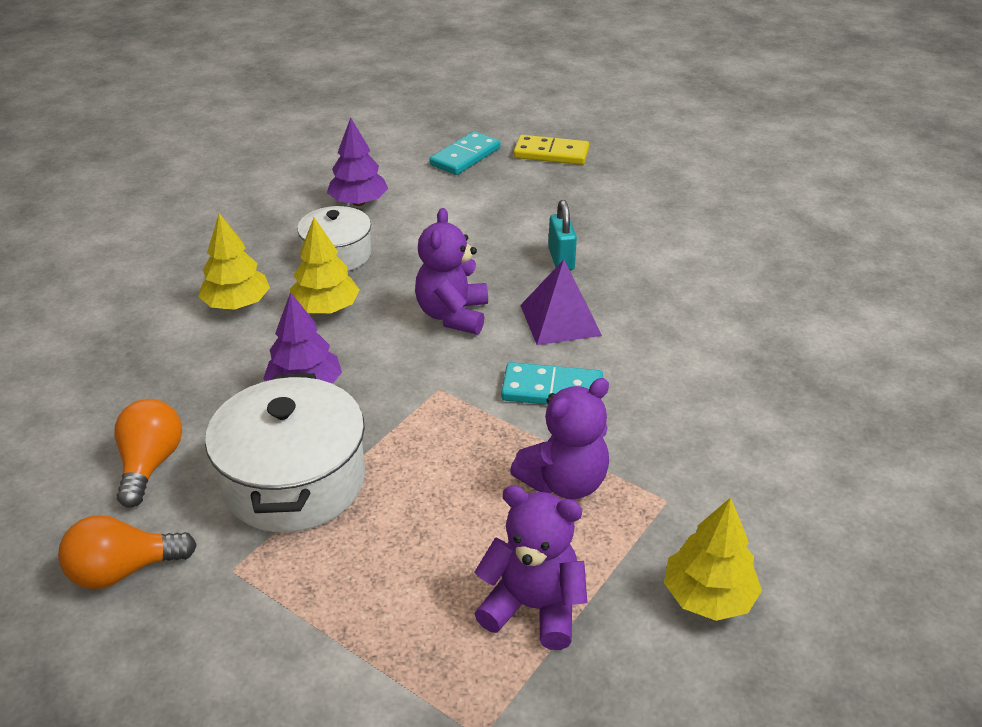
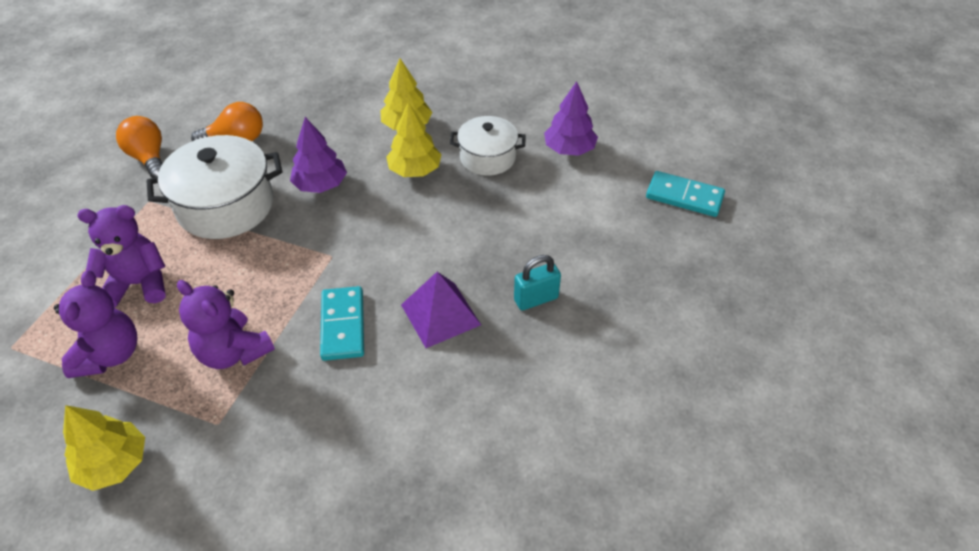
camera: 75 degrees right, 10 degrees up
(453, 315) = (427, 243): purple teddy bear -> purple teddy bear (139, 284)
(551, 153) = (729, 258): yellow domino -> none

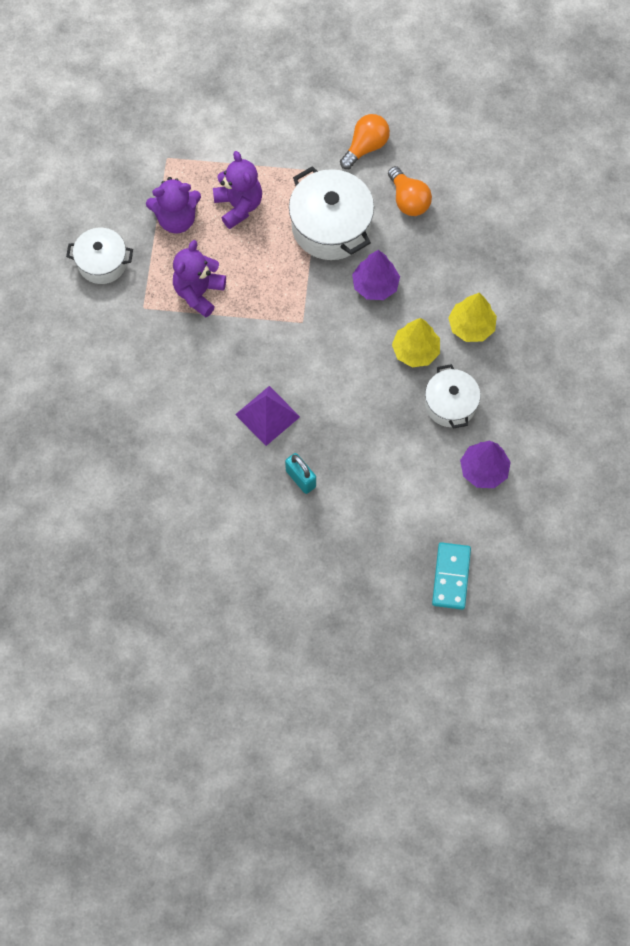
camera: 75 degrees right, 20 degrees up
(114, 463) = (102, 263): yellow tree -> white pot
(343, 325) = (240, 353): turquoise domino -> none

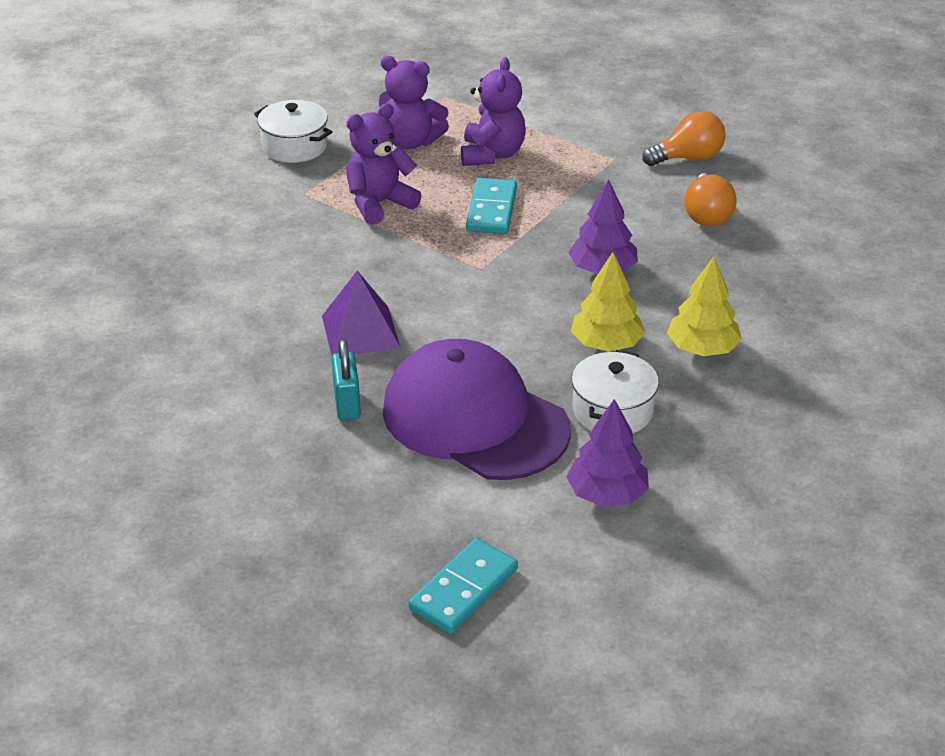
camera: 30 degrees right, 30 degrees down
(273, 262) = (491, 210): none -> turquoise domino
(331, 226) = (589, 204): white pot -> none
(379, 452) = (474, 419): none -> purple cap

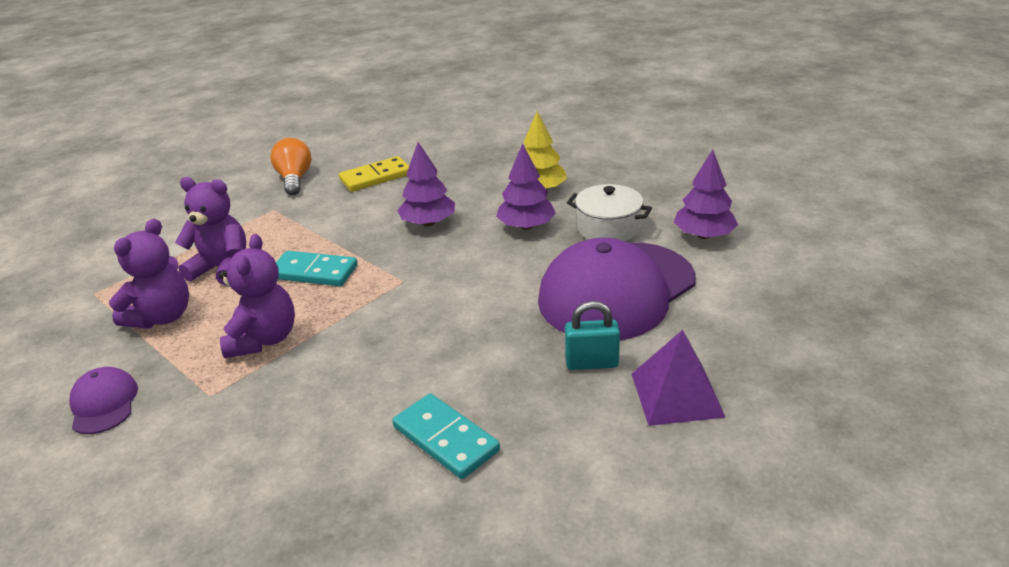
camera: 80 degrees left, 5 degrees down
(294, 146) = (104, 403): white pot -> purple cap
(360, 331) = (479, 354): purple pyramid -> purple pyramid (676, 395)
(379, 203) = (264, 339): purple teddy bear -> purple teddy bear turned 150 degrees counterclockwise
(463, 589) = (825, 302): turquoise domino -> turquoise domino (445, 439)
(606, 344) = (526, 226): yellow tree -> purple tree
(707, 215) = (376, 177): orange light bulb -> yellow domino

